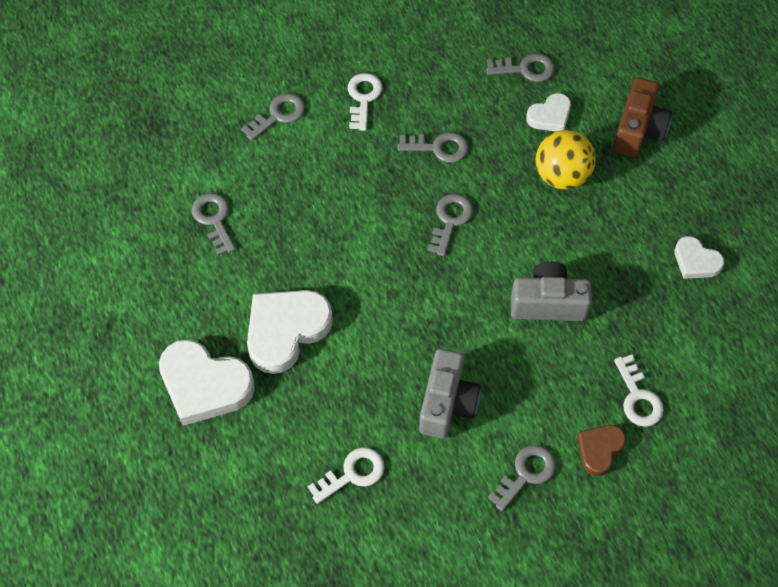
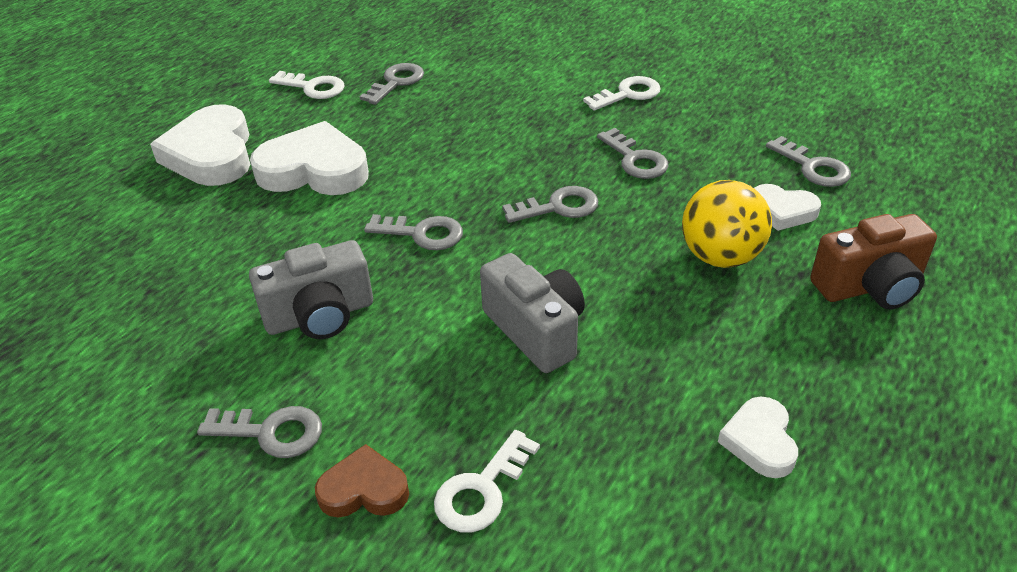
camera: 55 degrees right, 20 degrees down
(278, 115) = (546, 63): grey key -> grey key (422, 233)
(352, 474) = (172, 289): white key -> white key (313, 87)

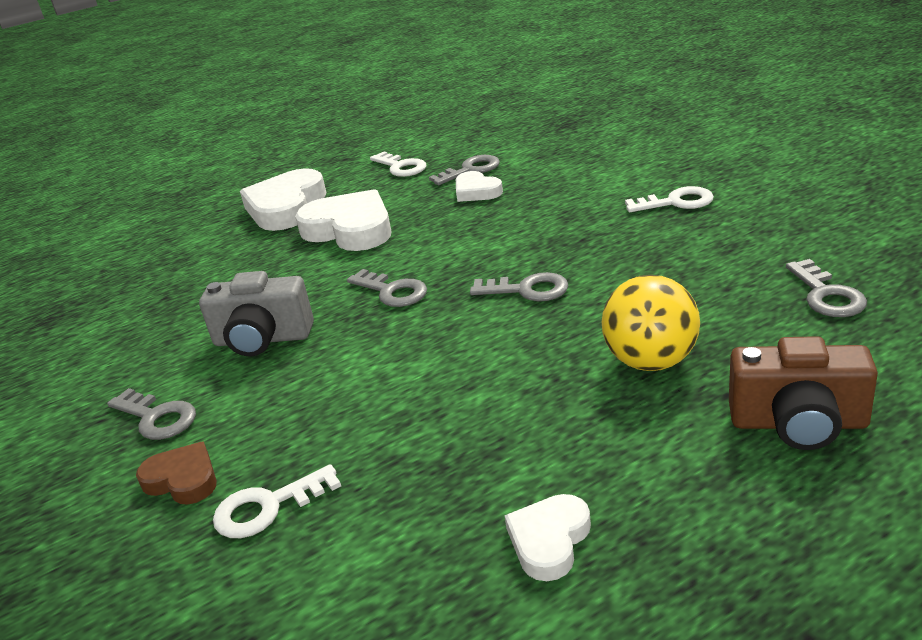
camera: 30 degrees right, 10 degrees down
(536, 330) = (421, 389): grey camera -> none
(635, 159) = (636, 260): grey key -> none
(782, 211) = (755, 331): white heart -> white heart (476, 191)

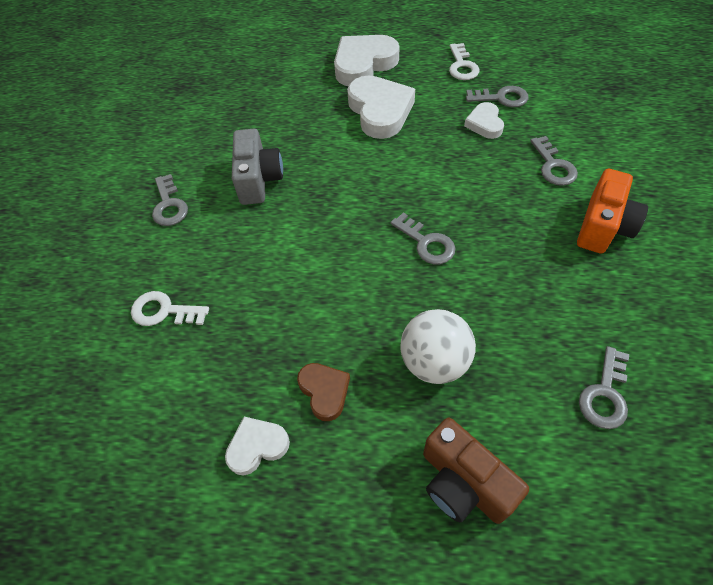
camera: 35 degrees right, 25 degrees up
(183, 479) = (146, 260): brown heart -> brown heart (324, 391)
(262, 339) = (259, 180): grey camera -> grey camera turned 135 degrees counterclockwise
(392, 291) = (353, 188): grey key -> grey key (553, 166)
(651, 361) = (434, 362): yellow ball -> white ball
(676, 202) = (603, 226): white key -> orange camera

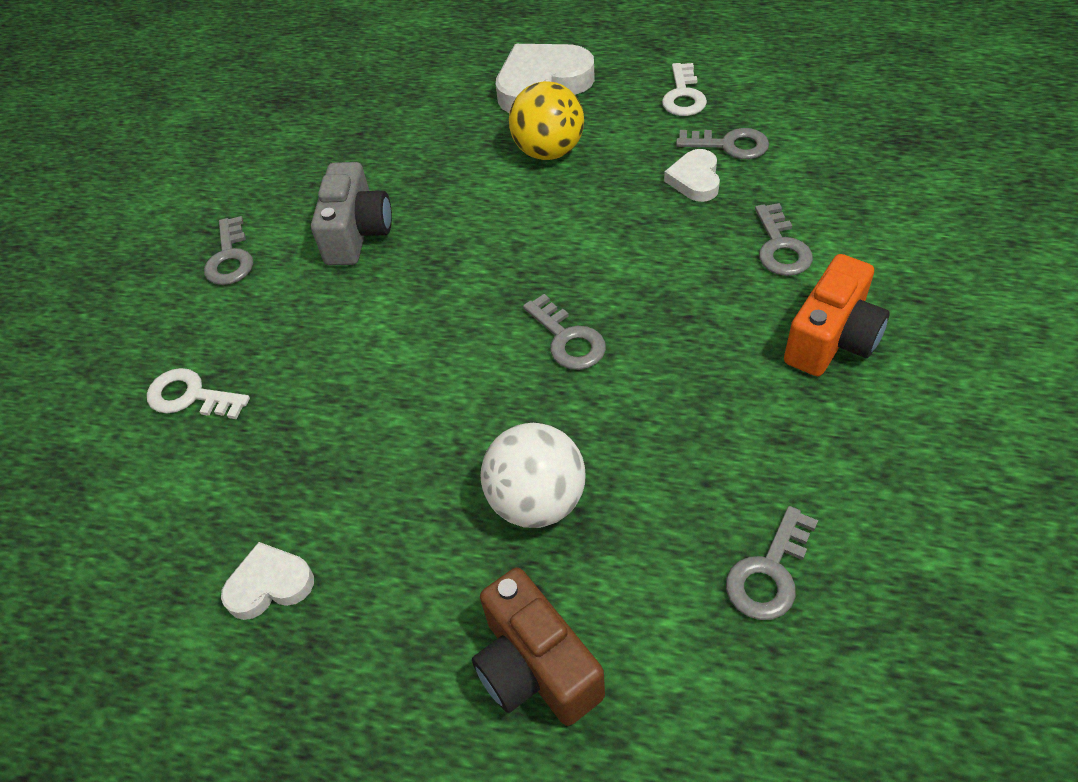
camera: 10 degrees right, 5 degrees down
(324, 391) = (376, 524): brown heart -> none
(380, 111) = (548, 152): white heart -> yellow ball

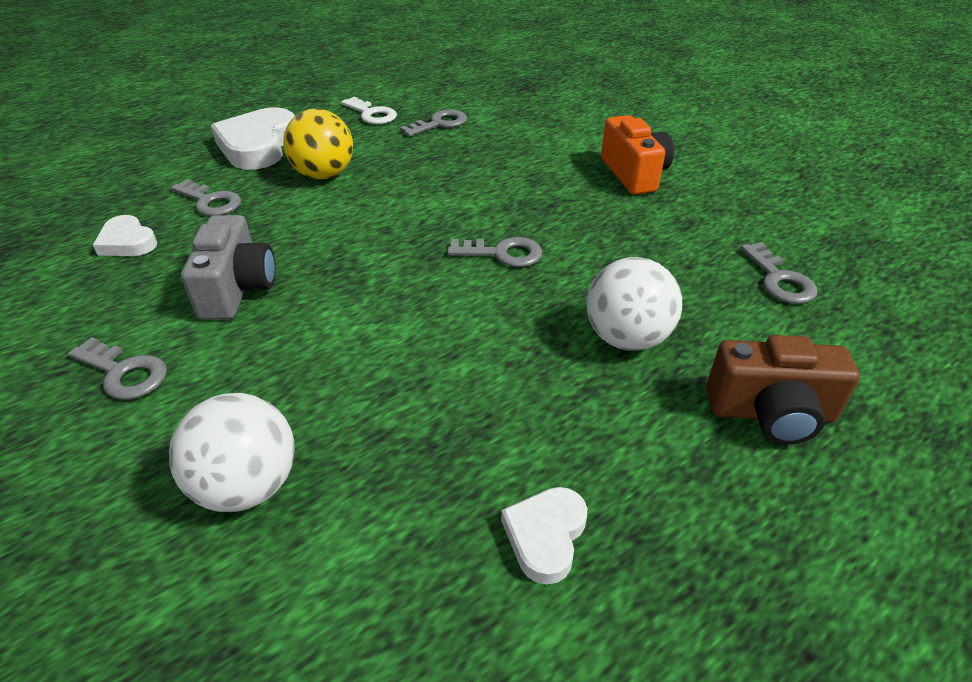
camera: 55 degrees left, 10 degrees down
(190, 396) = (247, 486): white key -> white ball
(357, 233) = (237, 289): grey camera -> grey camera turned 45 degrees clockwise
(695, 180) = (446, 146): white heart -> white heart (127, 242)
(780, 247) = (544, 152): grey key -> grey key (210, 202)

